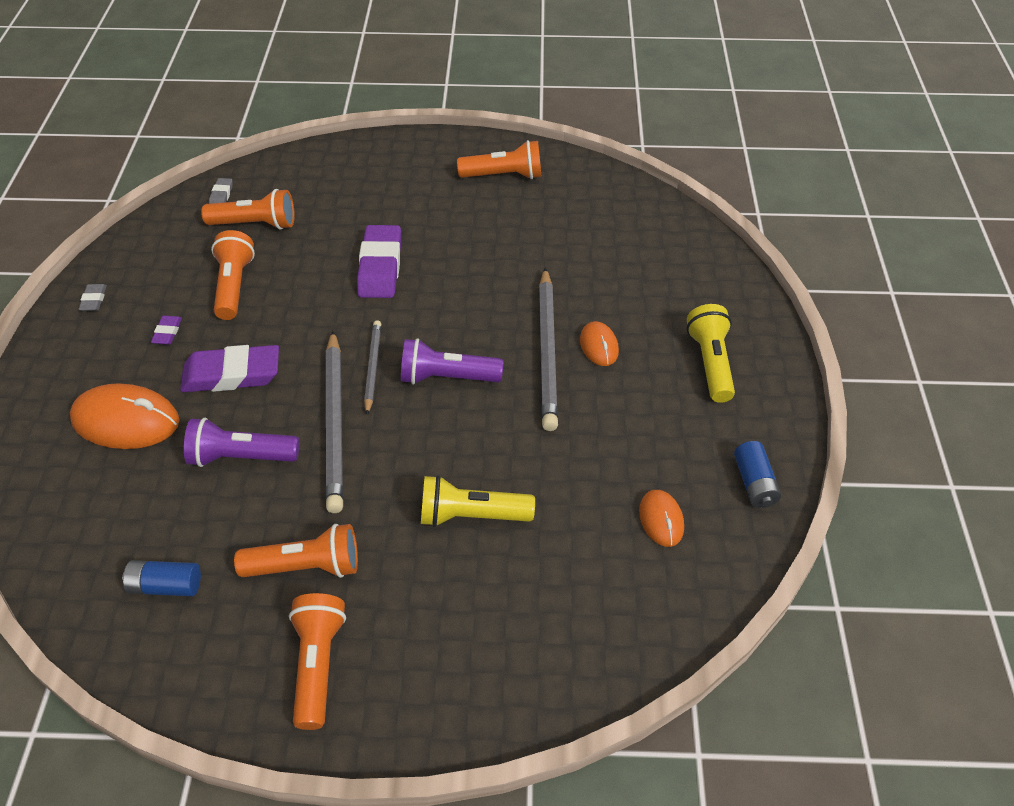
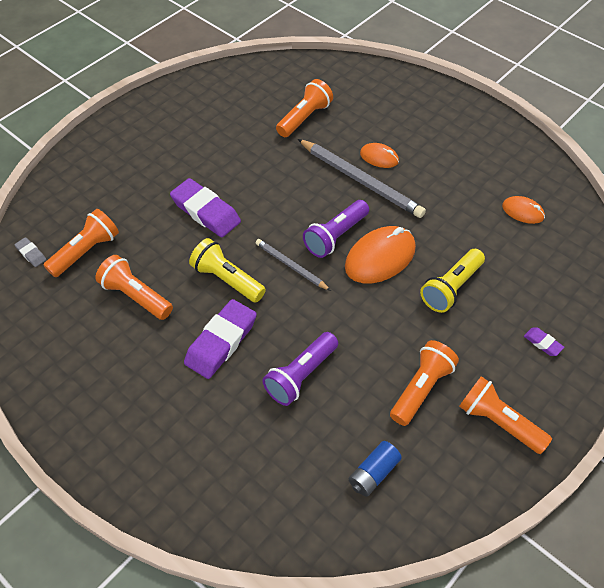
camera: 50 degrees left, 5 degrees up
(94, 300) = (54, 386): grey eraser -> none
(126, 421) = (203, 425): orange mouse -> orange mouse (380, 257)
(167, 332) = (140, 358): purple eraser -> purple eraser (542, 343)
(335, 423) = (319, 310): grey pencil -> none
(504, 175) = (192, 108): orange flashlight -> orange flashlight (304, 118)
(710, 363) = (436, 124): yellow flashlight -> yellow flashlight (227, 279)
(754, 483) = (530, 162): blue battery -> none

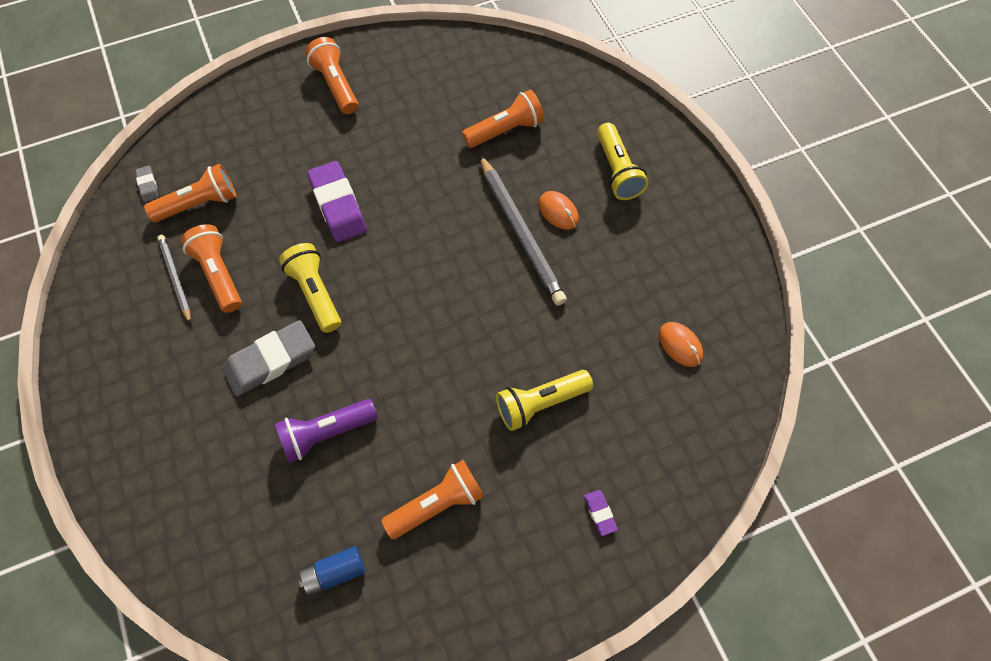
camera: 25 degrees right, 10 degrees up
(221, 342) = (271, 361): purple eraser -> grey eraser
(291, 266) = (387, 305): grey pencil -> grey pencil (175, 278)
(335, 236) = (454, 289): purple flashlight -> none
(380, 257) = (486, 334): orange mouse -> none
(404, 117) = (617, 171): none -> yellow flashlight
(498, 422) = (494, 580): orange flashlight -> orange flashlight (336, 85)

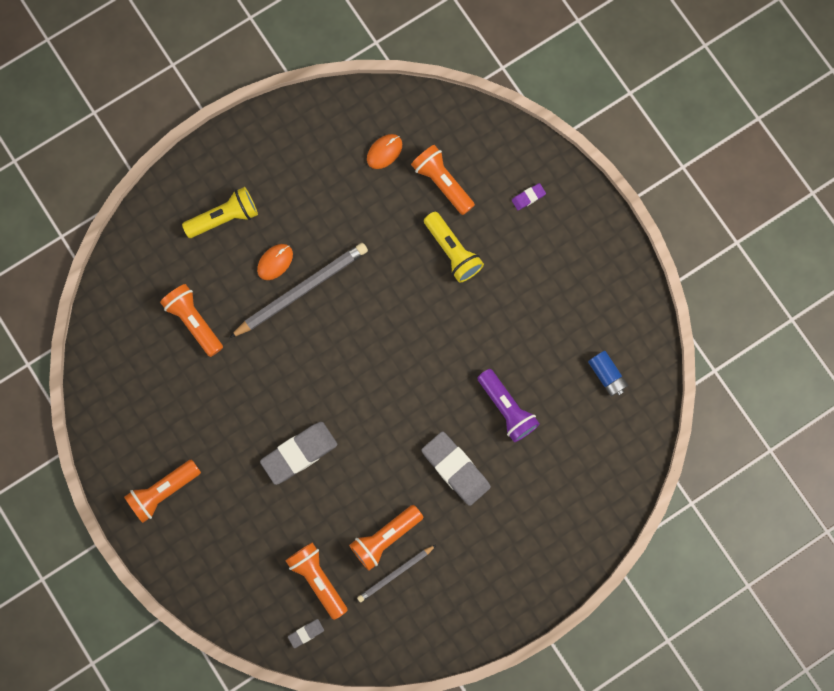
camera: 100 degrees left, 15 degrees up
(315, 293) = (389, 449): yellow flashlight -> none
(338, 205) = (299, 453): purple eraser -> grey eraser
(437, 504) = (544, 313): orange flashlight -> orange flashlight (442, 183)

